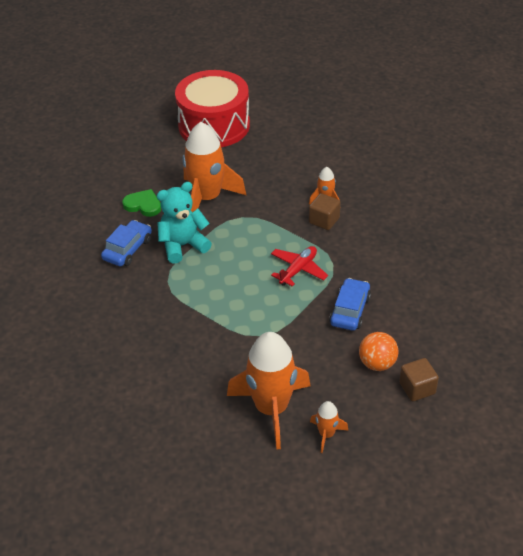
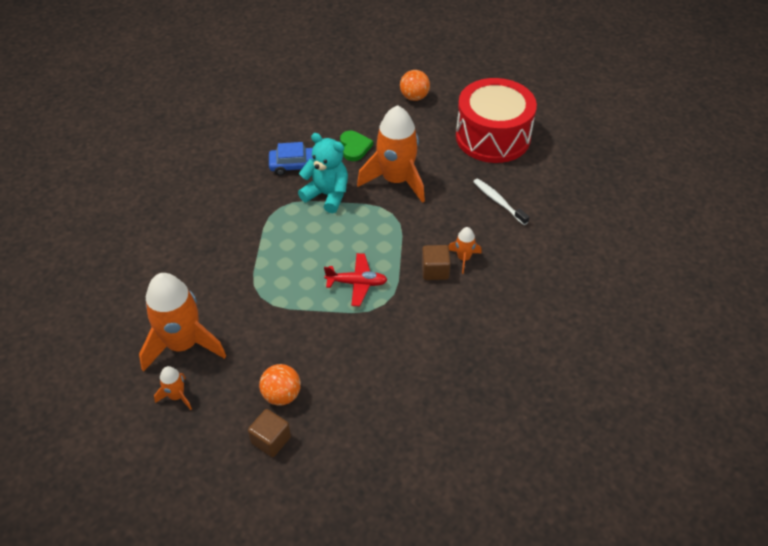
camera: 55 degrees right, 5 degrees up
(121, 145) = (414, 97): none -> orange ball
(285, 155) = (498, 201): none -> white toothbrush
(350, 310) = (333, 344): blue car -> none

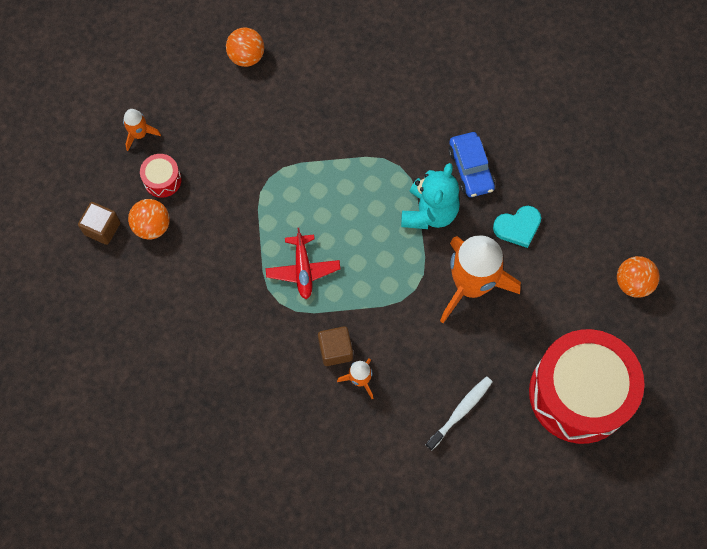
camera: 80 degrees right, 20 degrees up
(128, 298) = (246, 57): none -> orange ball
(183, 344) = (199, 122): orange rocket -> none
(234, 381) = (162, 180): none -> red drum
(354, 147) = (518, 227): green heart -> turquoise heart

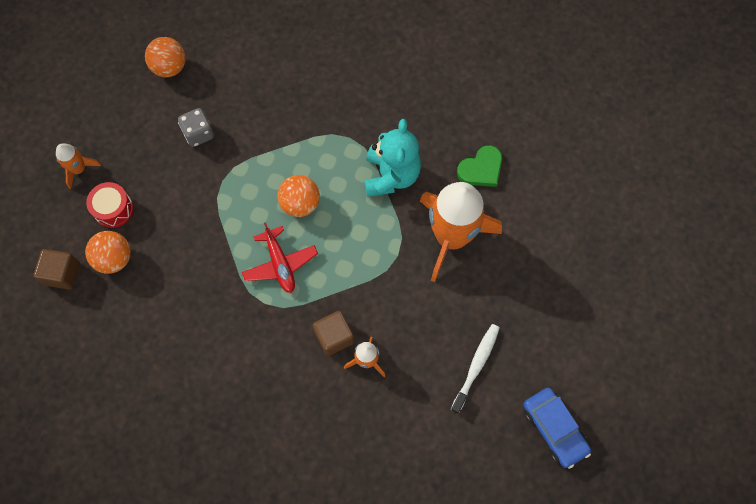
camera: 15 degrees left, 0 degrees up
(258, 127) = (198, 134): none -> grey dice
(471, 169) = (420, 124): blue car -> blue car (554, 428)
(518, 227) = (481, 169): turquoise heart -> green heart
(579, 393) = (586, 317): red drum -> none
(633, 283) = (606, 196): orange ball -> orange ball (300, 204)

